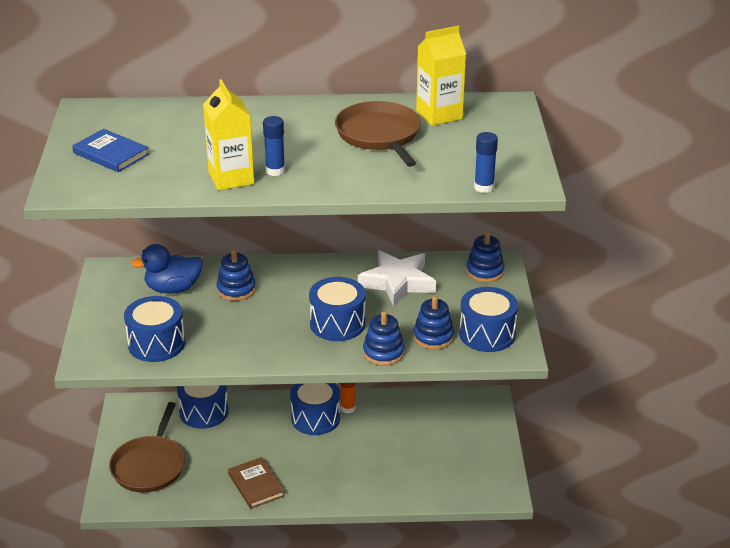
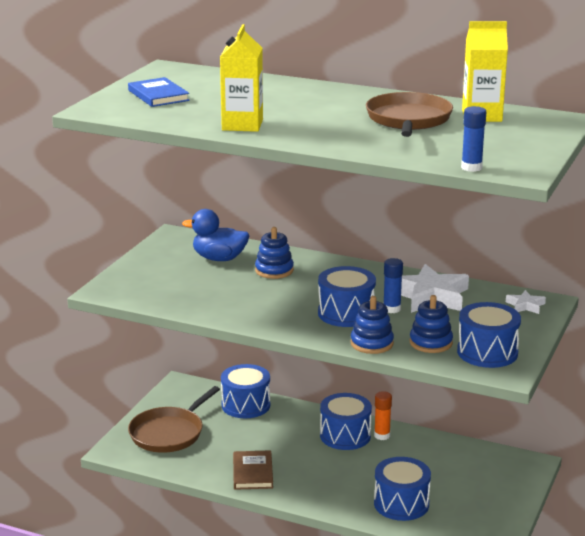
camera: 25 degrees right, 10 degrees down
(156, 344) = (172, 292): blue drum -> blue drum (401, 504)
(275, 171) = (286, 126): blue glue stick -> blue glue stick (391, 309)
(485, 271) = (525, 305): blue stacking toy -> white star

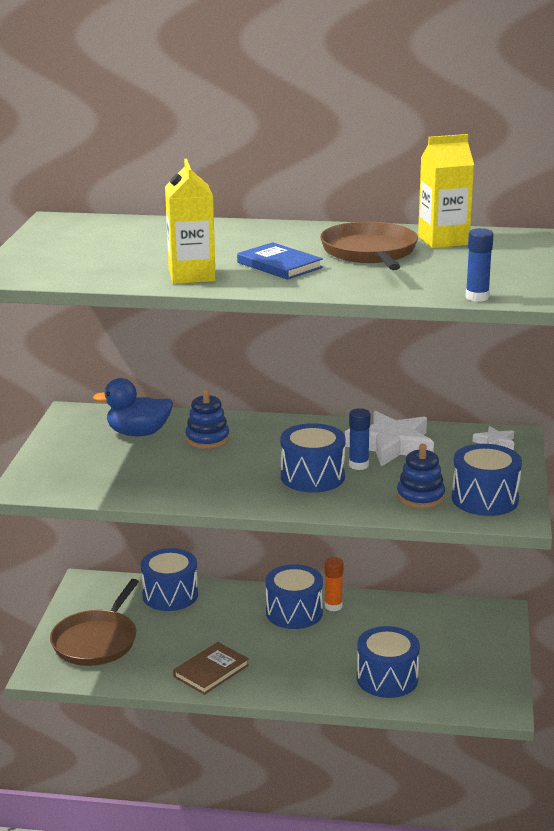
camera: 15 degrees left, 0 degrees up
(158, 95) = (70, 252): blue book -> blue book (279, 265)
(253, 472) = (211, 671): brown book -> brown book turned 60 degrees clockwise
(372, 343) = (358, 506): blue stacking toy -> none

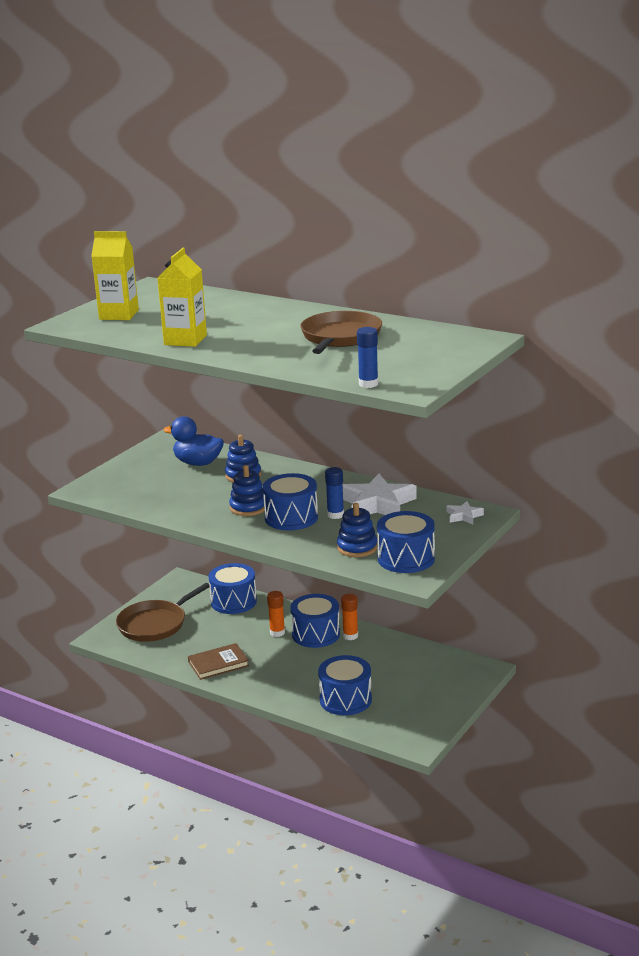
camera: 25 degrees right, 0 degrees up
(249, 620) = (277, 633): none -> orange glue stick
(251, 474) = (248, 507): none -> blue stacking toy
(279, 265) = (258, 339): blue book -> none
(443, 240) = (411, 334): yellow carton -> yellow carton (119, 315)

